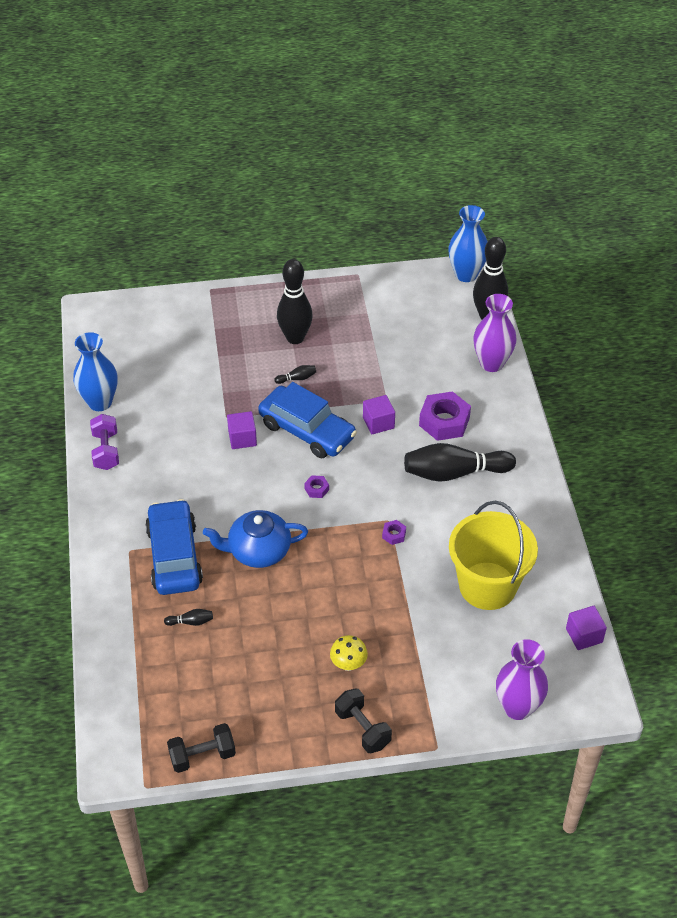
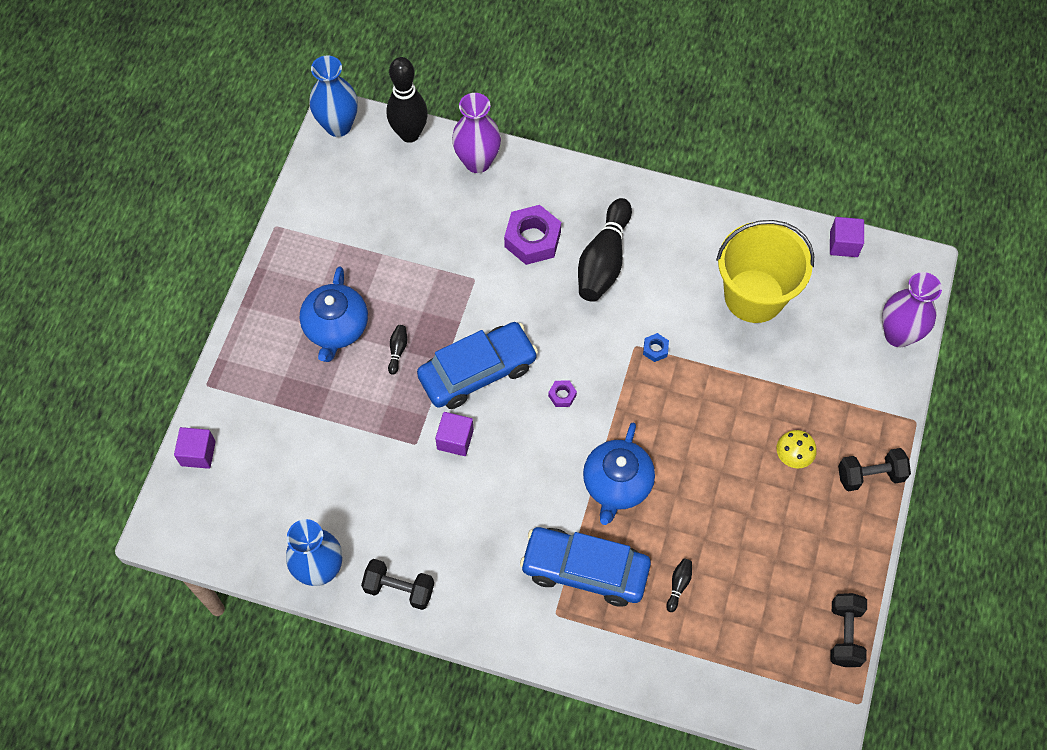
camera: 65 degrees left, 15 degrees up
(106, 451) = (399, 589): purple dumbbell -> black dumbbell
(295, 338) = (336, 328): black bowling pin -> blue teapot
(378, 423) = (502, 300): purple cube -> purple cube (198, 453)
(394, 534) = (655, 349): purple nut -> blue nut

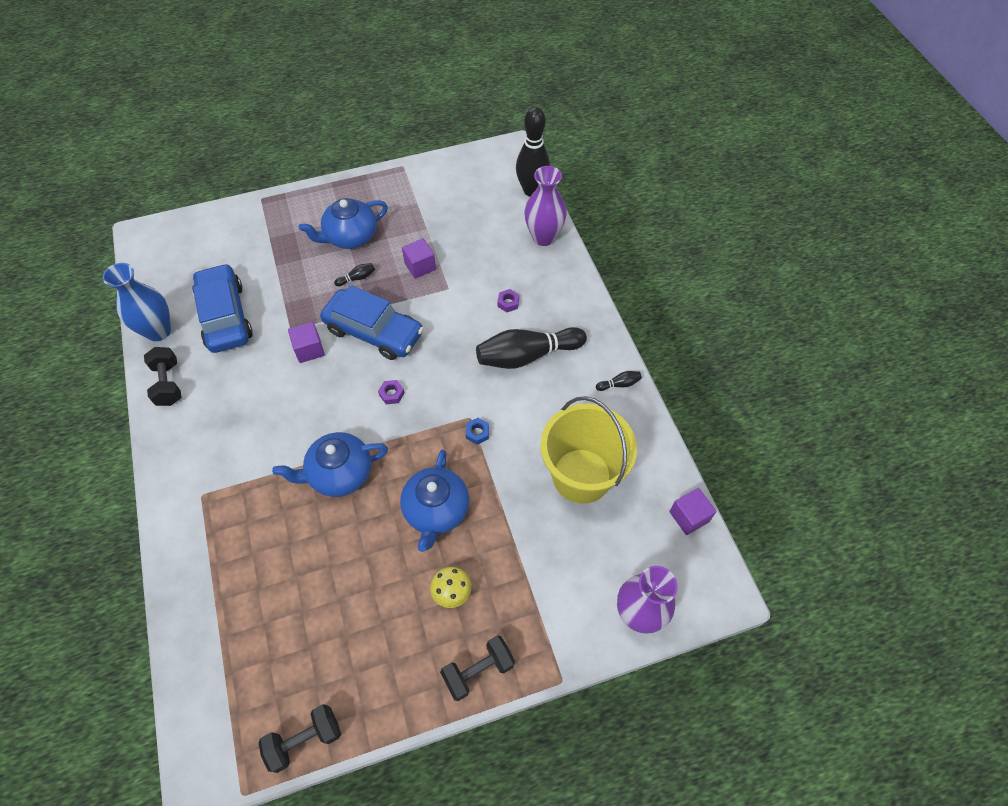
camera: 55 degrees right, 5 degrees down
(198, 453) = (208, 221): purple cube -> purple cube (420, 266)
(338, 126) = (504, 153): blue vase -> none
(532, 239) = (508, 303): purple nut -> purple nut, size x0.46
(585, 570) = (251, 494): blue car -> blue car (225, 316)
(678, 585) = (276, 570): black bowling pin -> black bowling pin (619, 384)
(709, 426) = (436, 510): none -> blue teapot
(870, 475) = (478, 671): black dumbbell -> black dumbbell turned 75 degrees counterclockwise

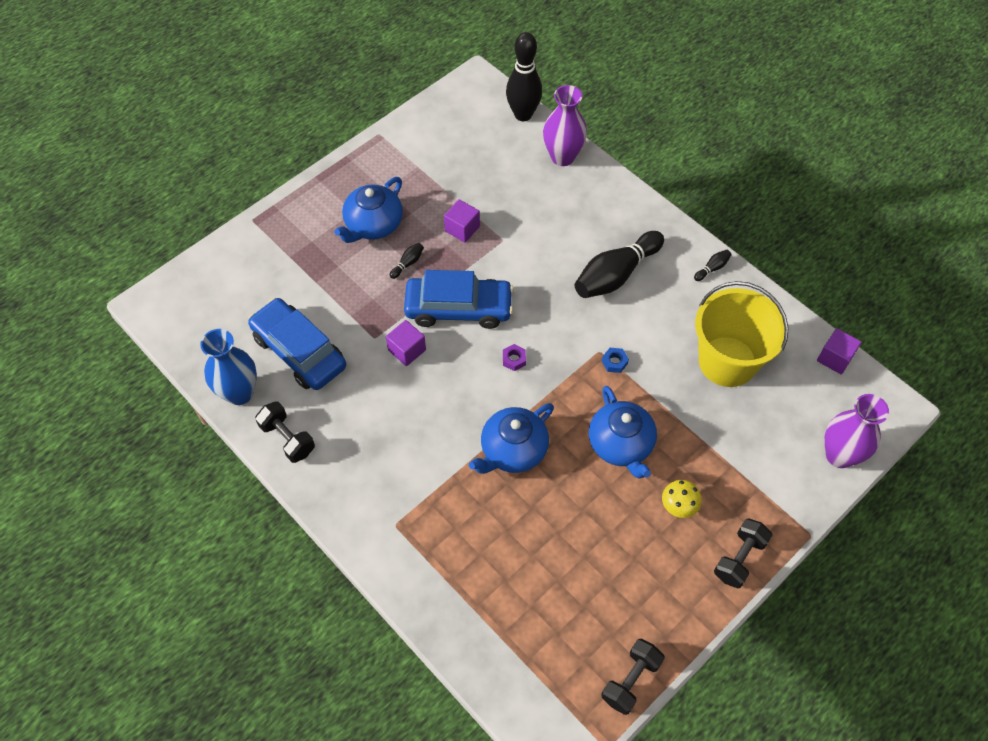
camera: 25 degrees left, 0 degrees up
(508, 303) = (568, 232): purple nut -> none

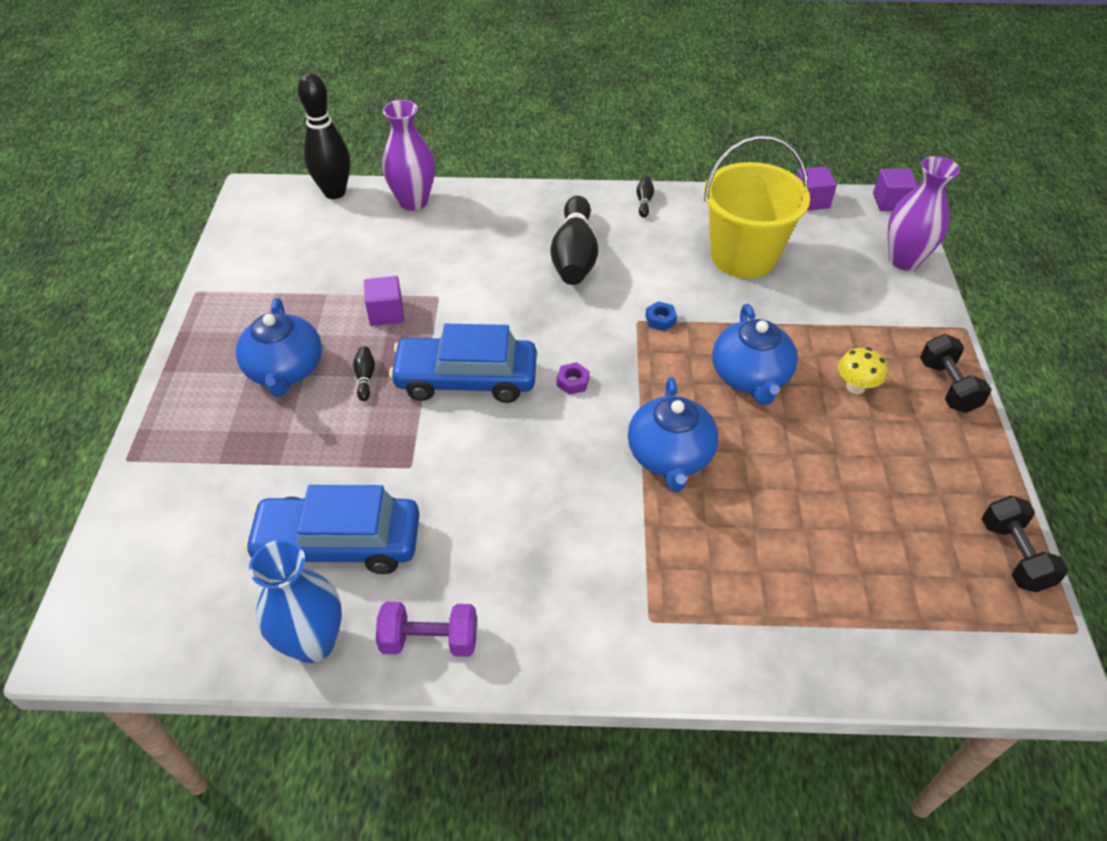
camera: 45 degrees left, 10 degrees down
(287, 439) = (430, 640): black dumbbell -> purple dumbbell
(407, 350) = (458, 452): purple cube -> purple cube (890, 202)
(458, 308) = (466, 379): blue car -> blue car turned 135 degrees counterclockwise
(621, 445) = (750, 377): blue teapot -> blue teapot turned 60 degrees clockwise

